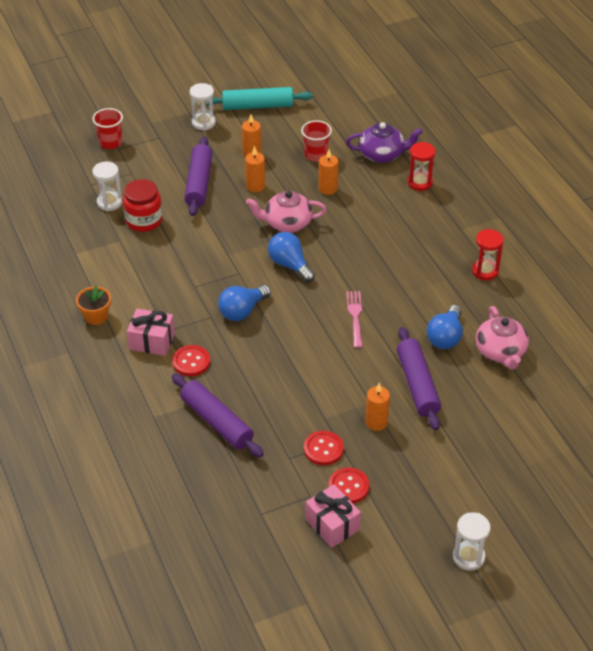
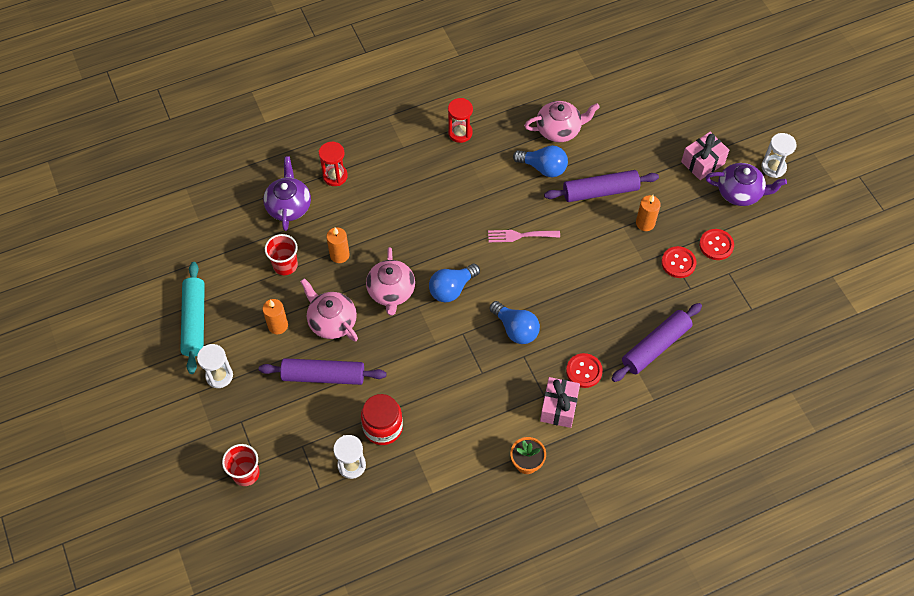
camera: 90 degrees left, 15 degrees up
(255, 186) = (332, 321): orange candle -> pink teapot
(332, 524) = (755, 257): pink gift -> pink gift (702, 162)
(426, 517) = (740, 192): none -> purple teapot

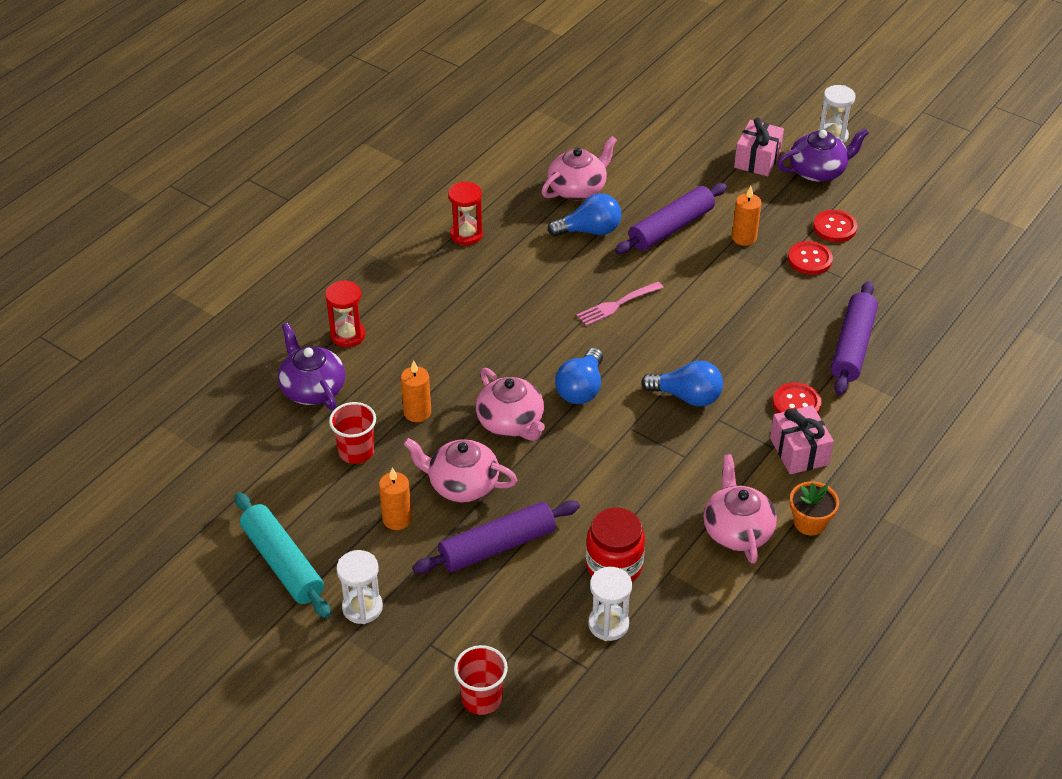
camera: 30 degrees left, 15 degrees down
(476, 443) = (737, 530): none -> pink teapot

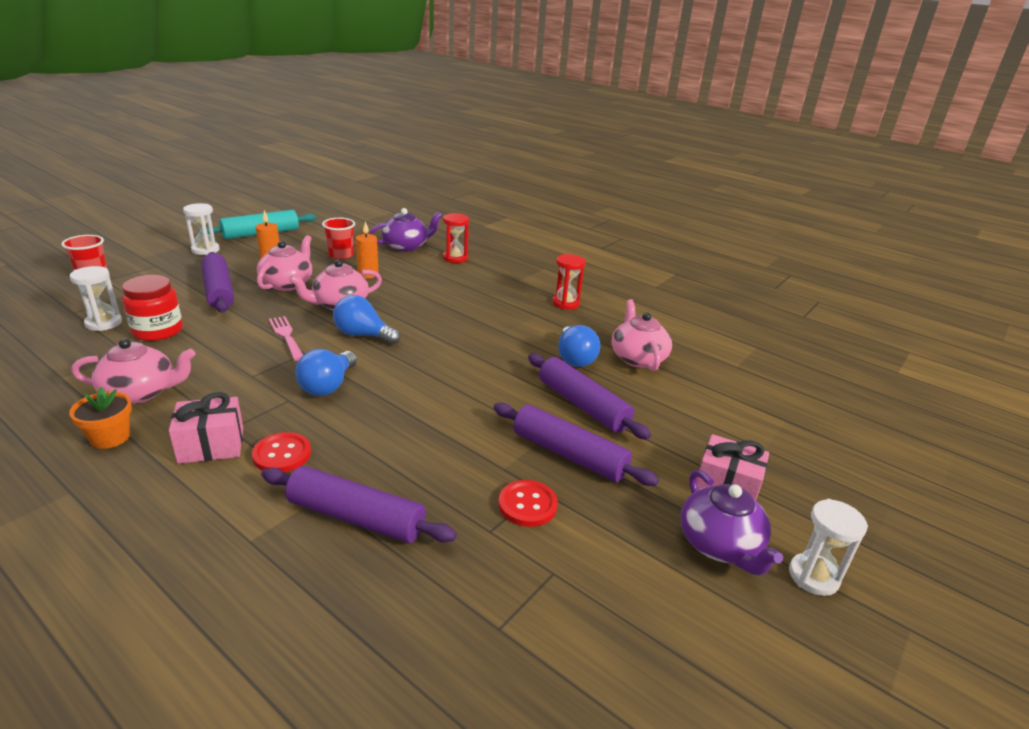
camera: 90 degrees right, 15 degrees down
(578, 189) = (637, 358): pink teapot -> pink teapot turned 150 degrees counterclockwise
(617, 305) = (466, 362): pink fork -> pink fork (286, 336)
(744, 238) = (568, 454): orange candle -> purple rolling pin
(834, 227) = (594, 541): red button -> none

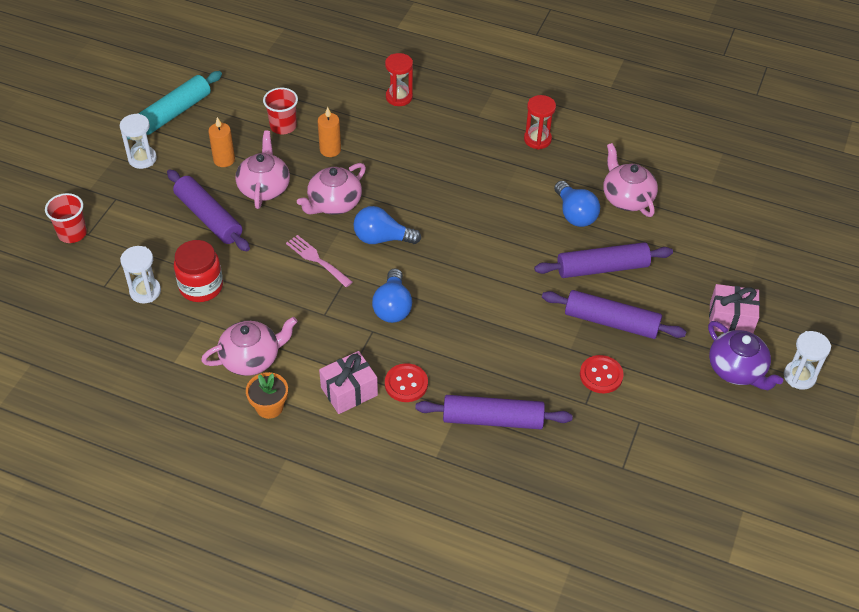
camera: 15 degrees left, 20 degrees up
(406, 246) = (339, 91): purple teapot -> none
(582, 405) = (602, 268): purple rolling pin -> purple rolling pin turned 45 degrees counterclockwise

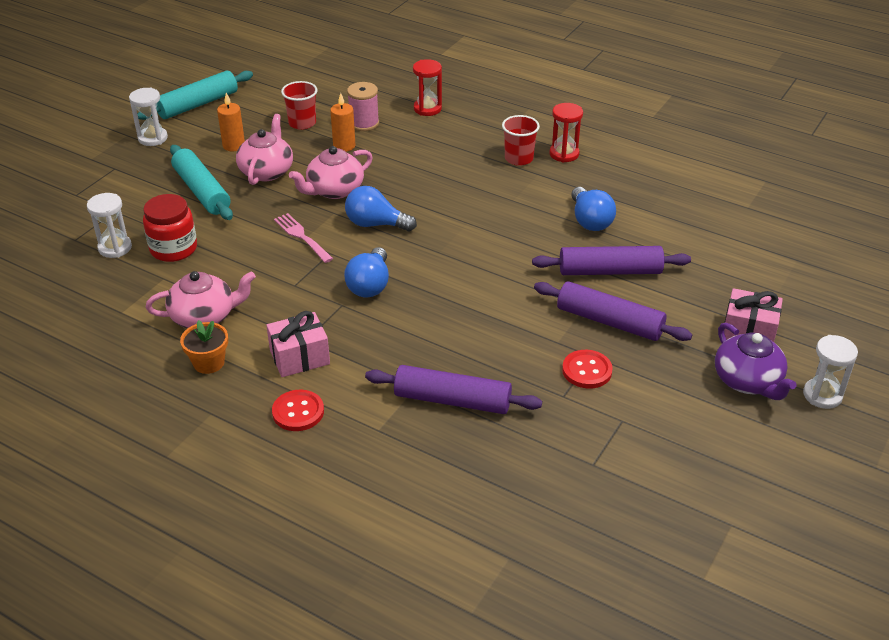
camera: 10 degrees right, 10 degrees down
(72, 233) = (60, 193): red cup -> red cup (519, 158)
(209, 217) = (202, 191): purple rolling pin -> turquoise rolling pin
(342, 121) = (364, 123): none -> pink spool
(406, 384) = (364, 356): red button -> red button (298, 412)
(627, 198) = (650, 211): pink teapot -> none

